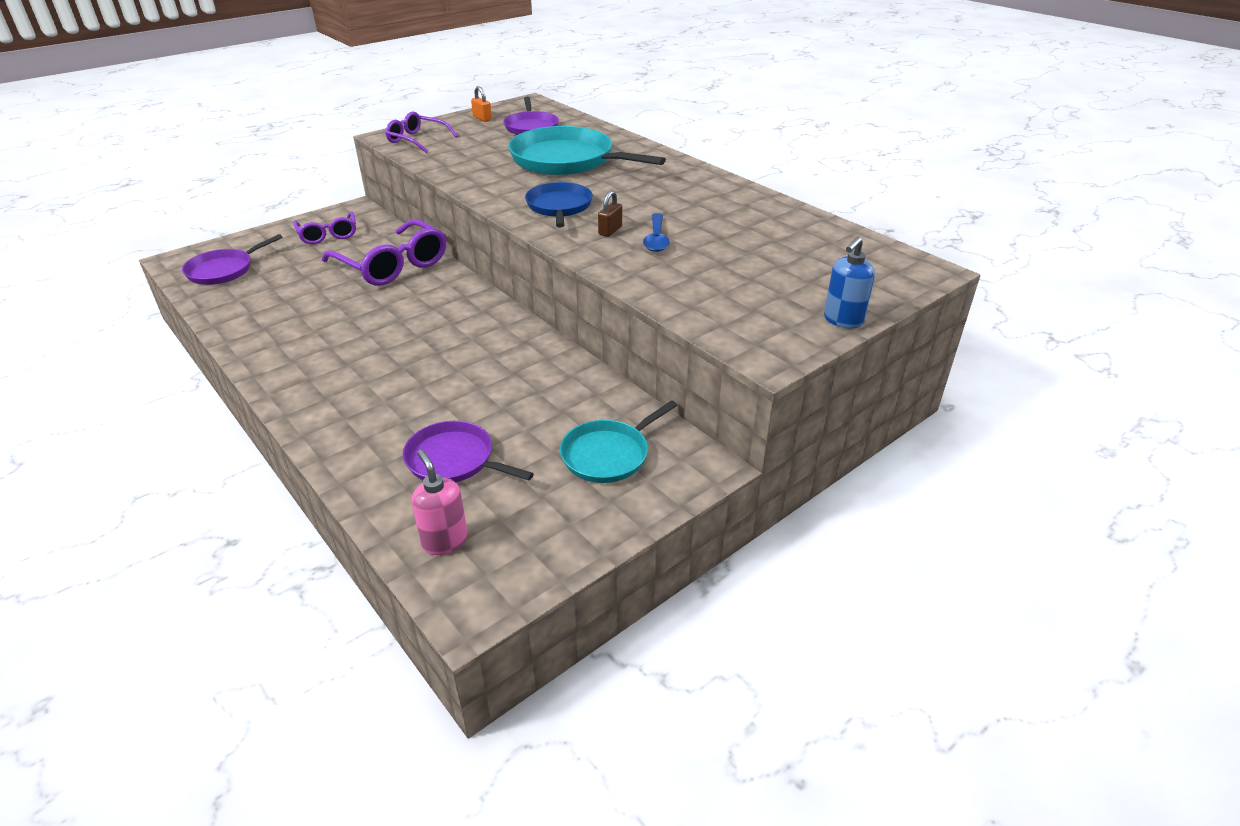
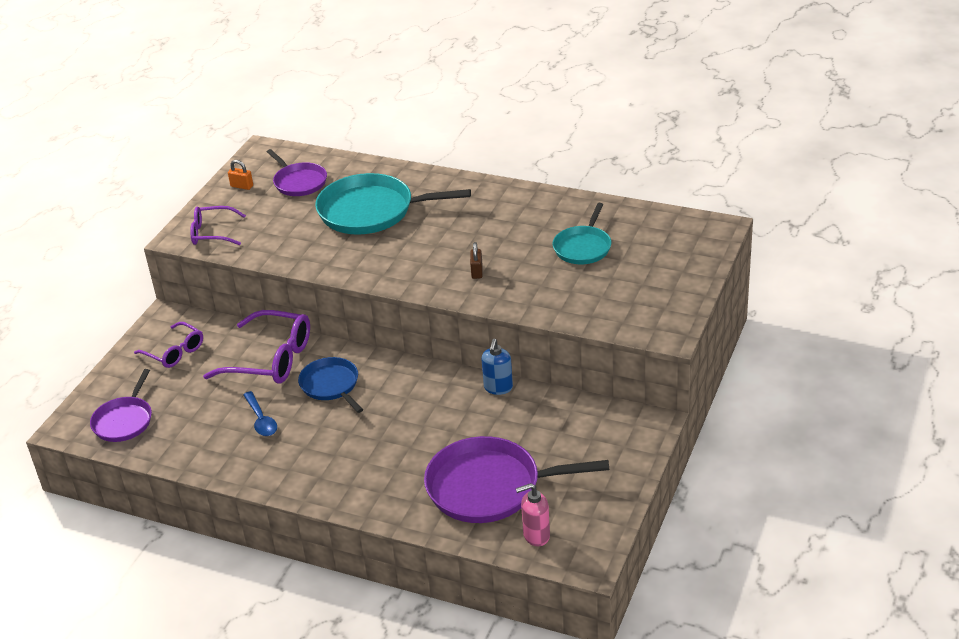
camera: 25 degrees left, 0 degrees up
(444, 541) = (536, 535): pink soap dispenser -> pink soap dispenser turned 45 degrees counterclockwise
(454, 460) = (490, 487): purple pan -> purple pan, size x1.72
(559, 207) = (416, 263): blue pan -> blue pan (331, 385)
(608, 454) = (586, 441): turquoise pan -> turquoise pan (583, 247)
(656, 239) = (517, 267): blue spoon -> blue spoon (261, 420)
(843, 320) = (693, 290): blue soap dispenser -> blue soap dispenser (498, 388)

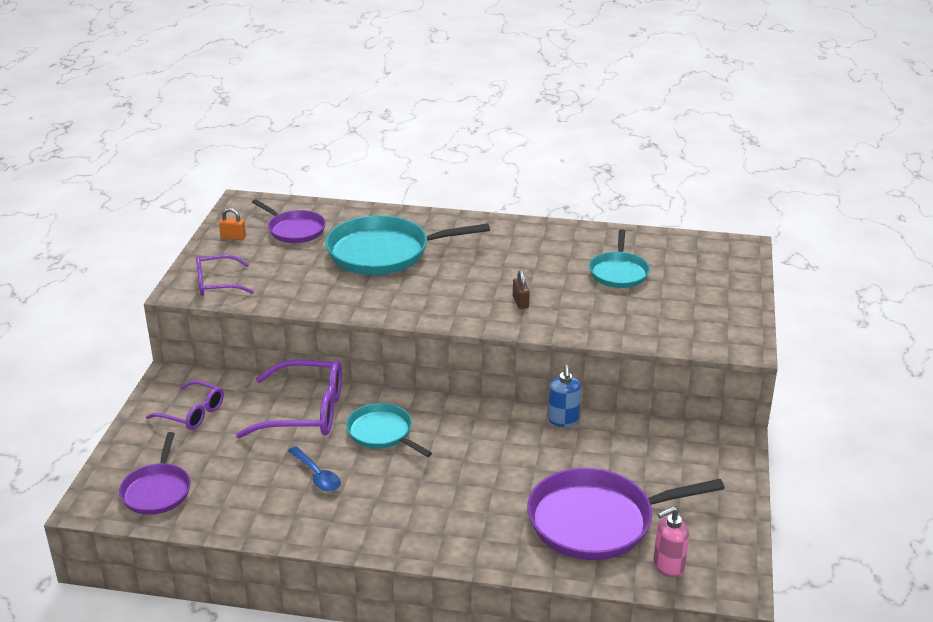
camera: 15 degrees left, 5 degrees down
(331, 385) = (382, 433): blue pan -> turquoise pan

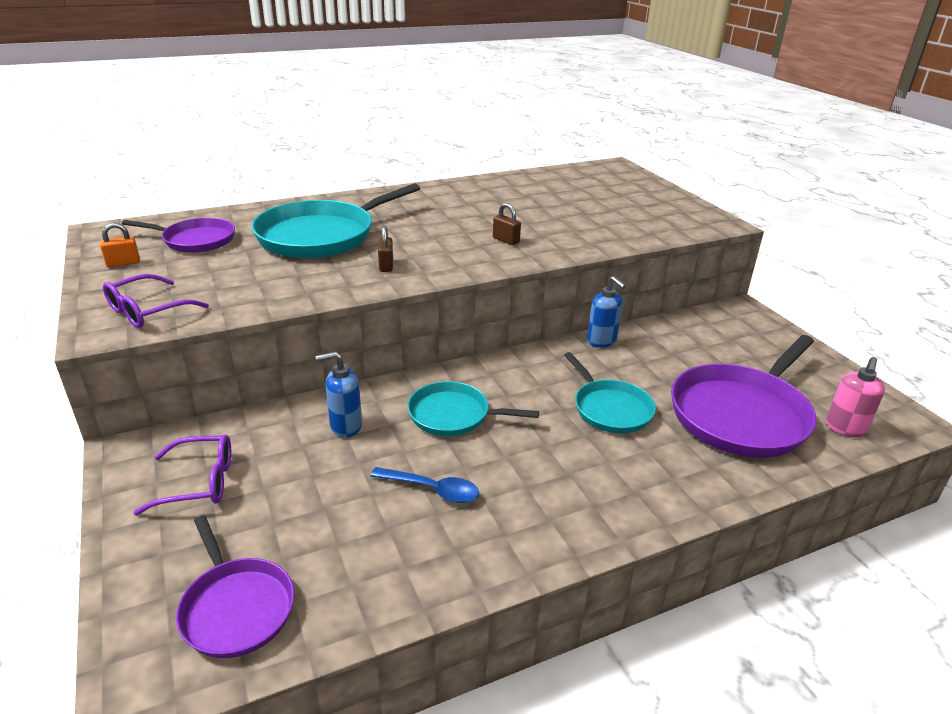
camera: 35 degrees left, 0 degrees up
(305, 412) = (345, 426): purple glasses -> blue soap dispenser
(401, 296) = (386, 265): none -> brown padlock
(618, 272) = (553, 200): turquoise pan -> turquoise pan (610, 408)

